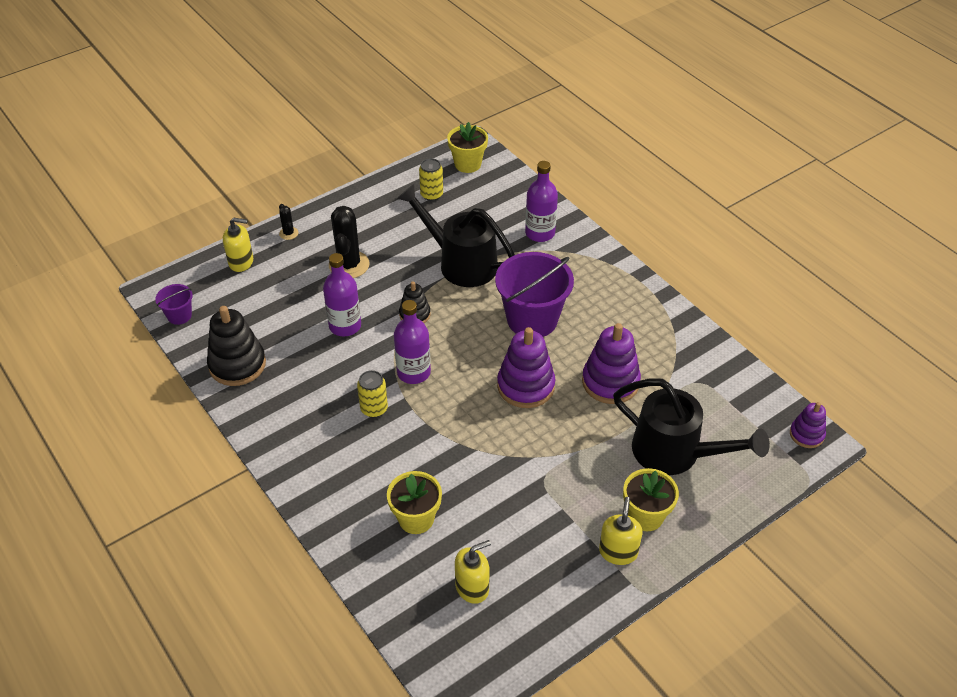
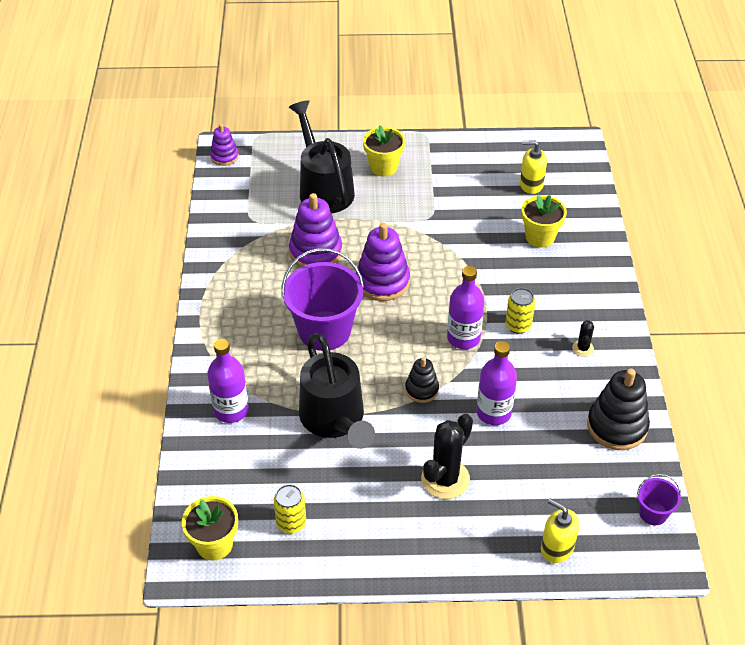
camera: 145 degrees left, 0 degrees up
(288, 233) = (483, 559): black cactus -> black cactus (583, 348)
(618, 552) = (421, 159): yellow soap dispenser -> none

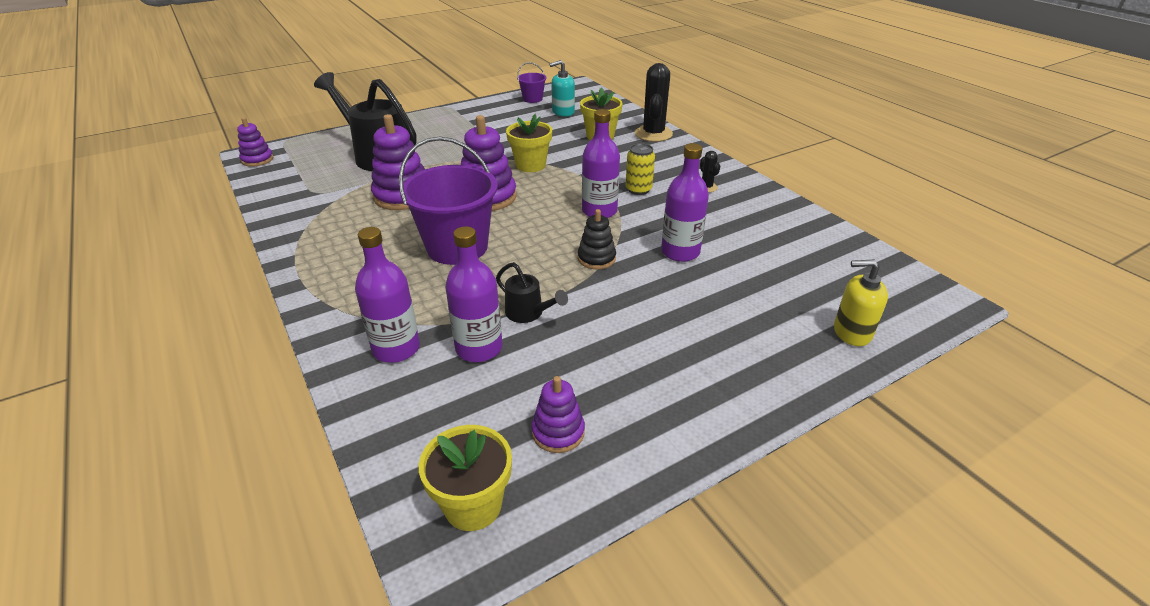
camera: 30 degrees left, 10 degrees down
(283, 435) = (479, 348): none -> purple bottle
(291, 523) = (558, 432): yellow can -> purple stacking toy
(335, 420) = (528, 313): black watering can -> black watering can, size x0.46
(383, 167) = (426, 131): yellow flower pot -> yellow flower pot (530, 165)
(445, 479) = (689, 319): black cactus -> black cactus (653, 134)
(531, 185) = (563, 112): yellow soap dispenser -> turquoise soap dispenser
(617, 426) = (791, 225): black stacking toy -> none
(653, 513) = (893, 272): purple bucket -> purple bucket (532, 99)

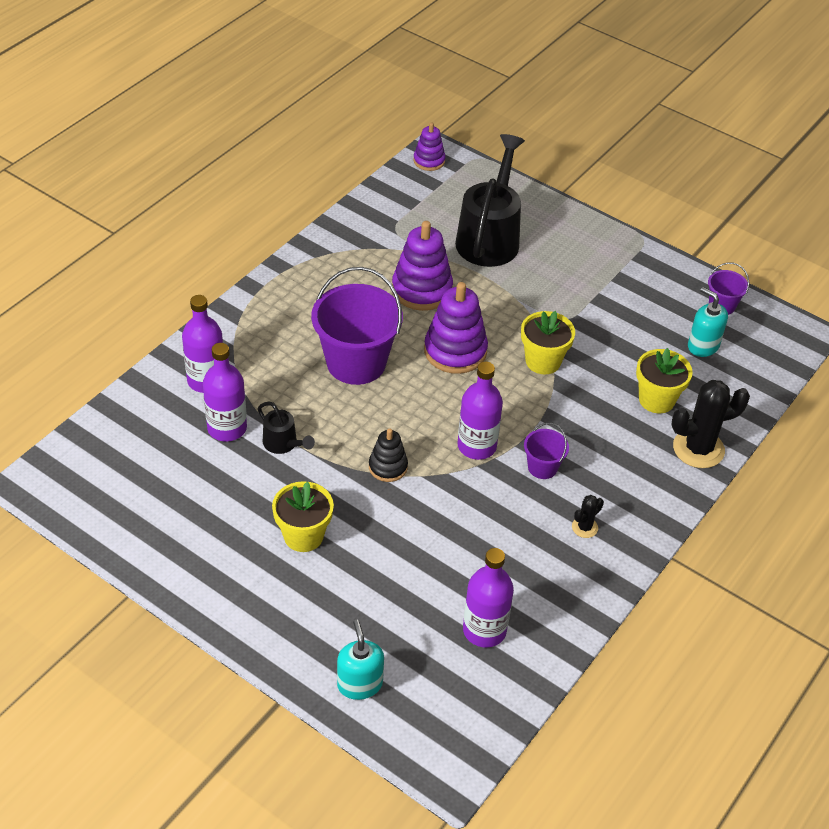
camera: 65 degrees right, 10 degrees up
(473, 505) = (80, 479): yellow flower pot -> yellow flower pot (303, 536)
(528, 313) = (283, 444): black watering can -> black watering can turned 60 degrees counterclockwise
(558, 432) = (157, 504): purple stacking toy -> none
(638, 189) = (542, 467): yellow can -> purple bucket
(680, 252) = (432, 529): purple bottle -> purple bottle (484, 630)
(851, 332) = (360, 684): yellow soap dispenser -> turquoise soap dispenser

